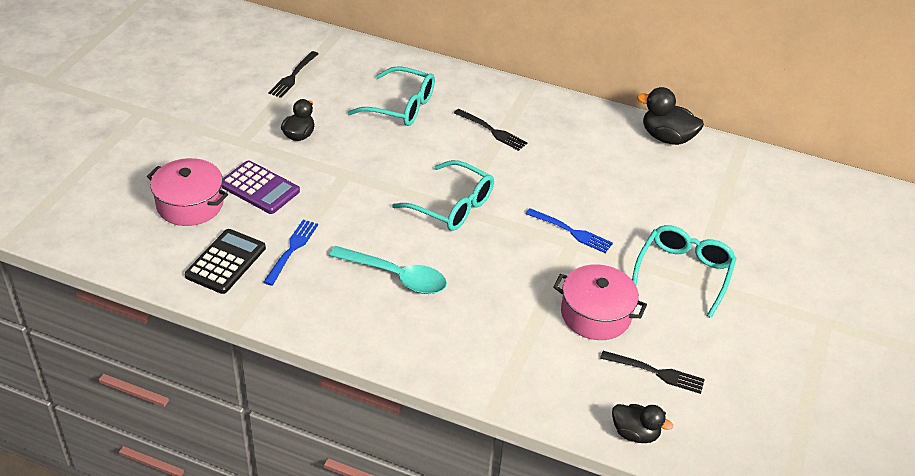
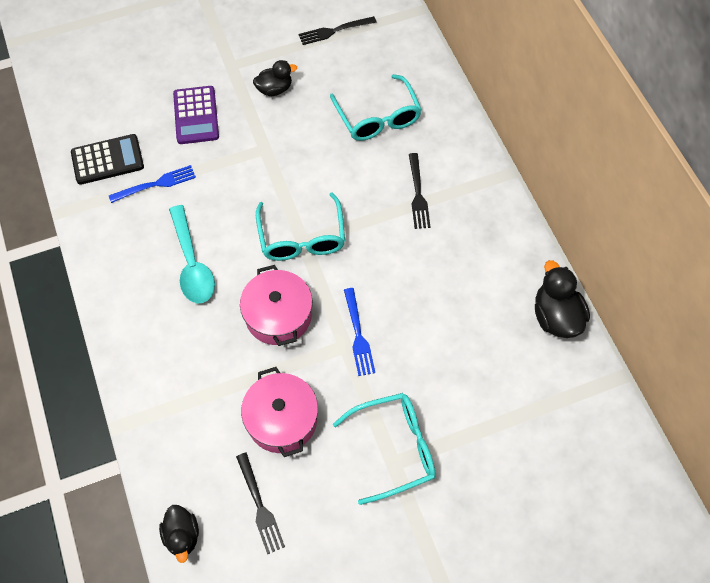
camera: 50 degrees right, 20 degrees up
(190, 204) = (140, 95): pink pot -> pink pot (278, 315)

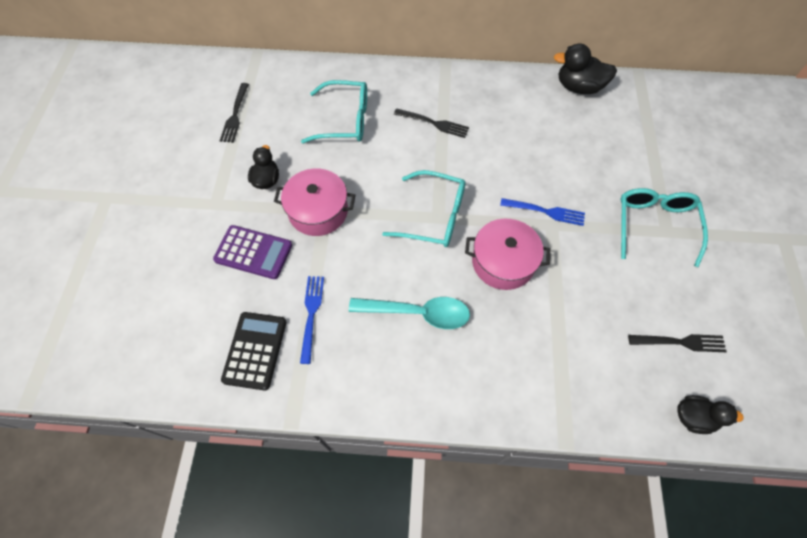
camera: 65 degrees left, 0 degrees up
(282, 419) = (604, 296): pink pot -> pink pot (318, 211)

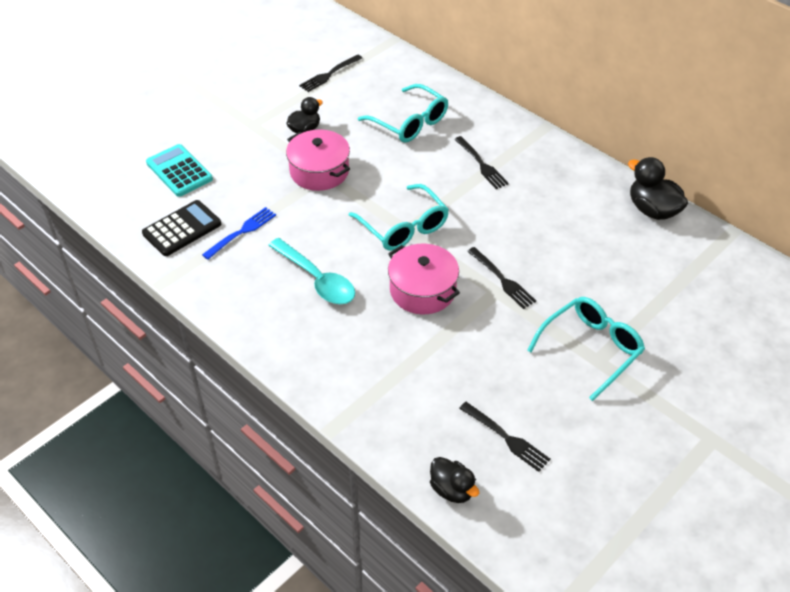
camera: 40 degrees right, 15 degrees down
(193, 294) = (179, 171): none -> turquoise calculator
(253, 252) = (245, 170): purple calculator -> none
(546, 212) = (502, 280): blue fork -> black fork

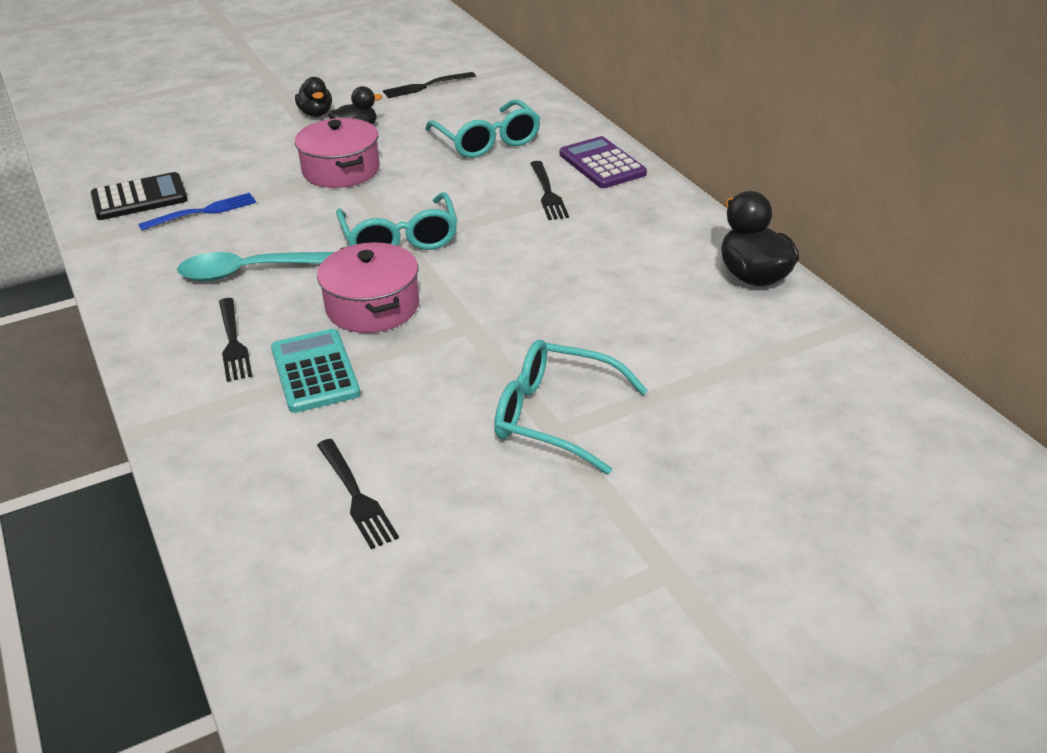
camera: 20 degrees right, 10 degrees down
(179, 171) = (183, 147): turquoise calculator -> turquoise calculator (315, 372)
(317, 279) = (250, 272): turquoise spoon -> turquoise spoon turned 105 degrees clockwise
(452, 489) = (233, 541): black duck -> black duck (316, 114)
(502, 280) = (486, 315): black fork -> black fork (233, 342)
(503, 130) = (602, 164): none -> purple calculator
(591, 349) = (555, 416): turquoise glasses -> turquoise glasses turned 135 degrees counterclockwise

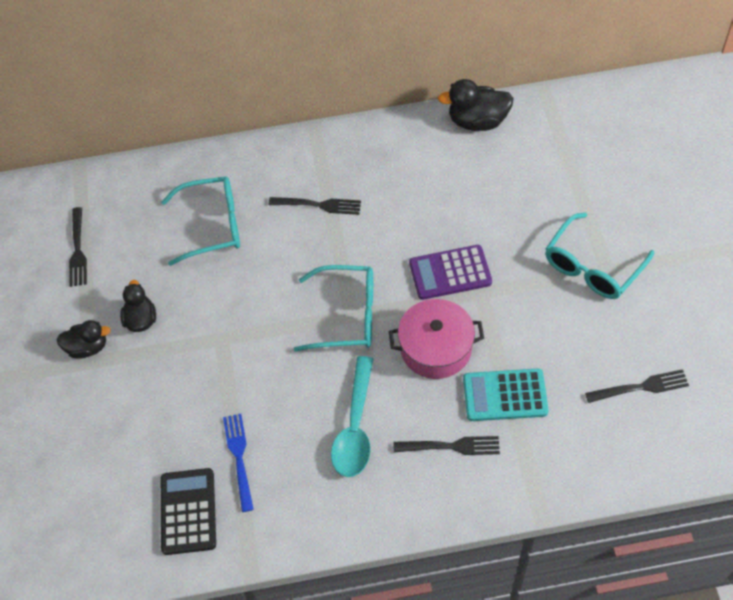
camera: 70 degrees left, 20 degrees up
(341, 170) = (212, 341): pink pot -> none
(602, 164) = (289, 160): purple calculator -> purple calculator (450, 273)

